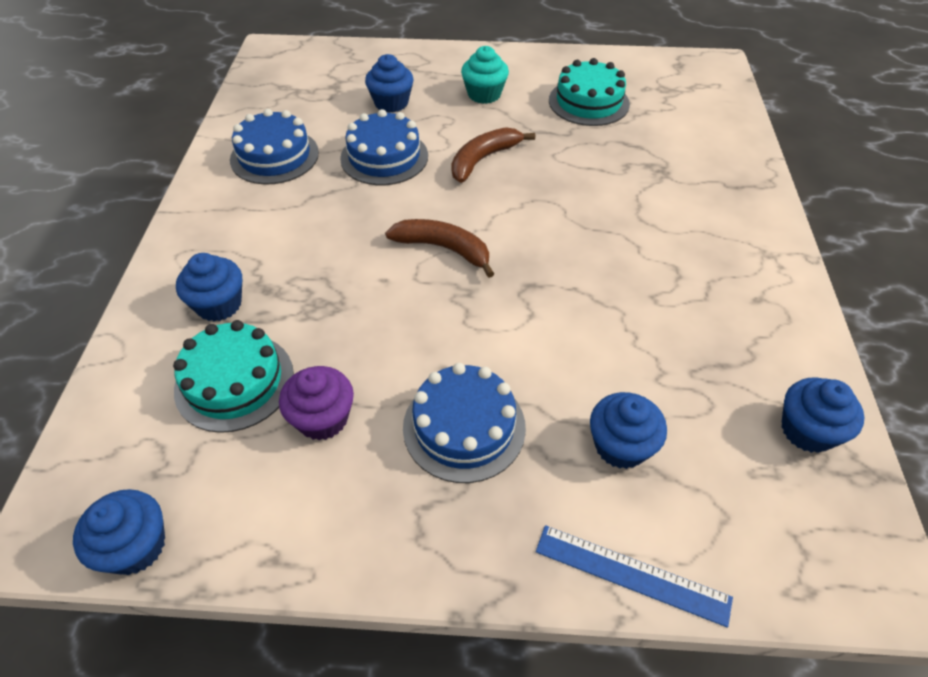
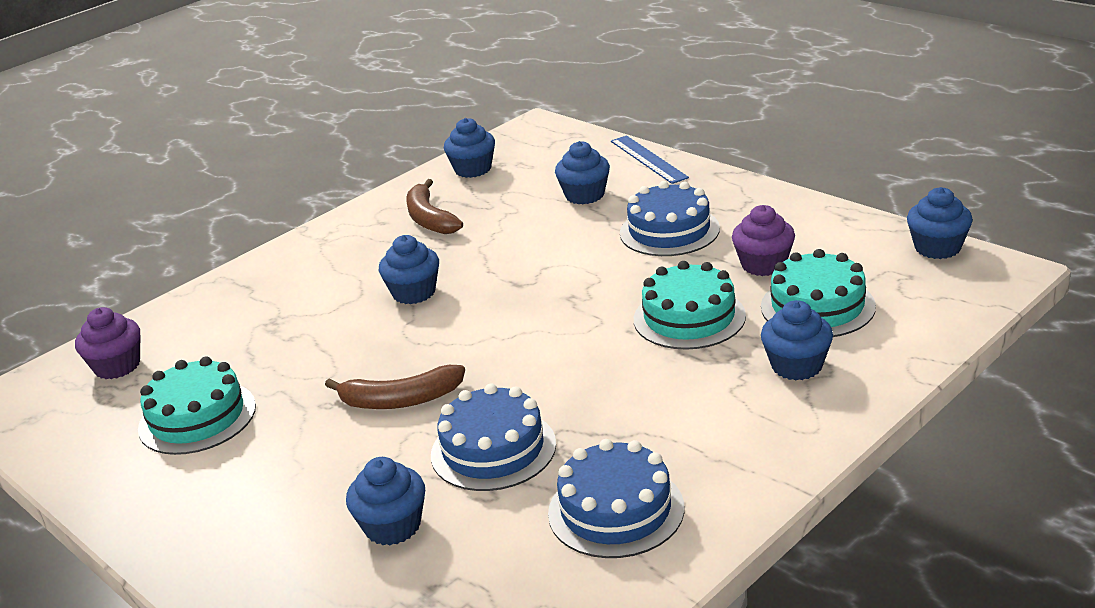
camera: 135 degrees left, 20 degrees down
(344, 315) = (689, 317): none -> turquoise cake
(443, 248) = (549, 334): brown banana -> brown banana (429, 219)
(484, 94) = (275, 483): turquoise cupcake -> none
(602, 238) = (414, 293): none -> blue cupcake
(697, 104) = (117, 366): none -> purple cupcake

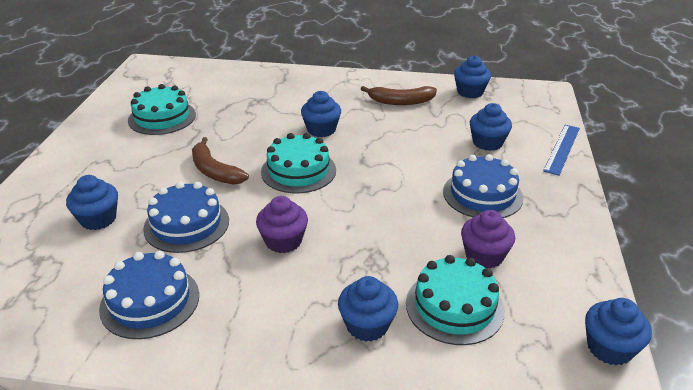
camera: 50 degrees right, 5 degrees up
(117, 366) = (190, 78): purple cupcake -> purple cupcake (283, 241)
(429, 219) = (401, 102): brown banana -> brown banana turned 120 degrees counterclockwise
(689, 317) = (385, 247): turquoise cake -> turquoise cake (298, 171)

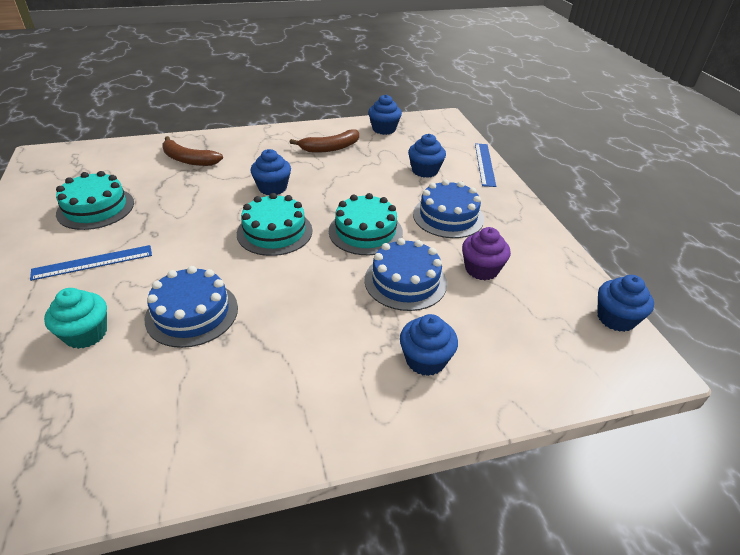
camera: 25 degrees left, 5 degrees up
(98, 219) = (86, 334): blue cupcake -> turquoise cupcake
(135, 162) = (93, 262): none -> blue ruler
(150, 301) = (200, 404): blue cake -> blue cake (405, 281)
(214, 171) = (189, 251): brown banana -> brown banana (188, 160)
(283, 241) = (301, 303): purple cupcake -> none
(454, 306) = (485, 320): turquoise cake -> turquoise cake (365, 231)

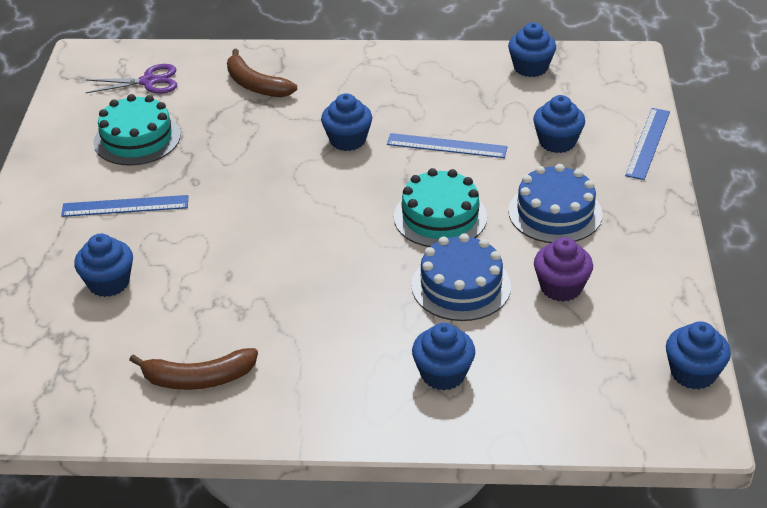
camera: 20 degrees right, 0 degrees up
(86, 334) = (108, 283): turquoise cupcake -> blue cupcake
(99, 167) = (148, 81): none -> purple scissors
(192, 313) = (215, 280): blue cake -> none
(274, 232) = (331, 200): turquoise cake -> none
(330, 148) = (443, 90): brown banana -> brown banana (199, 379)
(348, 182) = (446, 146): none -> blue ruler

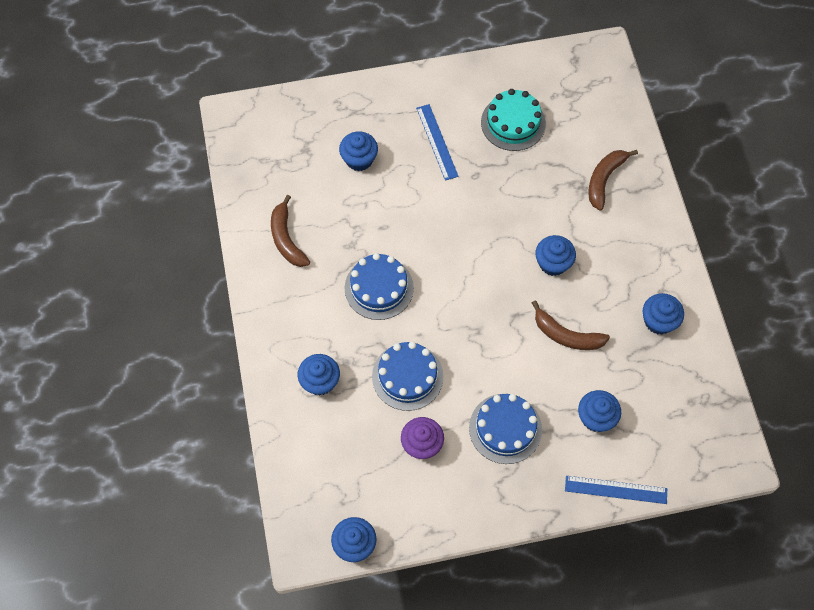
camera: 75 degrees right, 25 degrees up
(148, 81) = (585, 106): purple scissors -> none
(320, 293) = (379, 288): none -> blue cake
(440, 217) = (479, 348): turquoise cake -> none
(446, 146) = (566, 335): blue ruler -> brown banana
(530, 67) = (697, 381): blue cupcake -> blue cupcake (658, 321)

